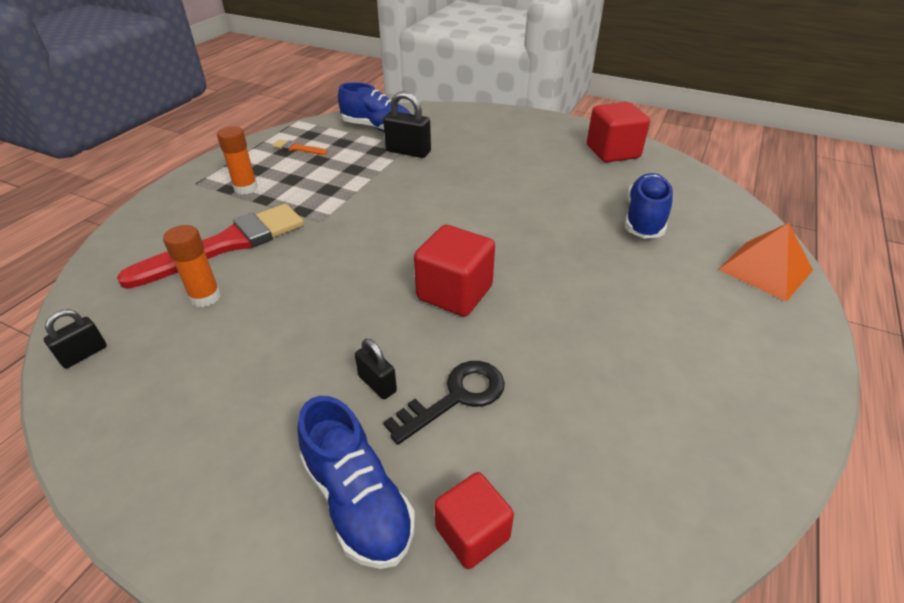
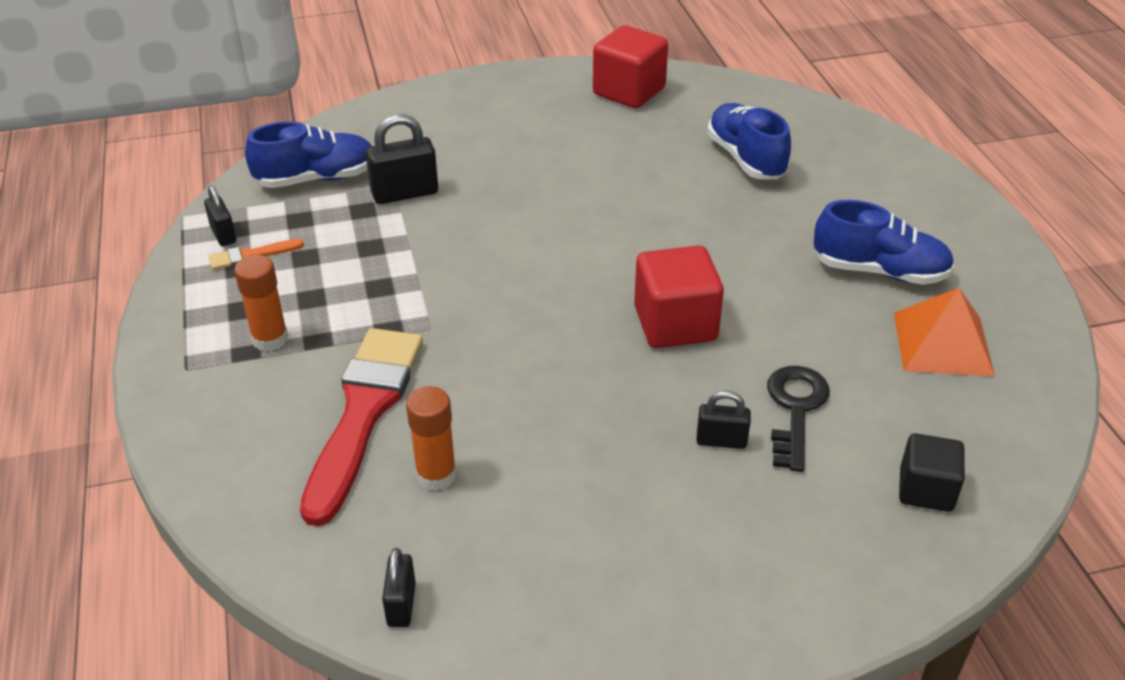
camera: 40 degrees left, 0 degrees up
(301, 135) = (223, 234): none -> black padlock
(357, 501) = (827, 528): blue shoe -> blue shoe (879, 271)
(472, 533) = (926, 490): red cube -> black cube
(765, 269) = (889, 161): orange pyramid -> orange pyramid (942, 343)

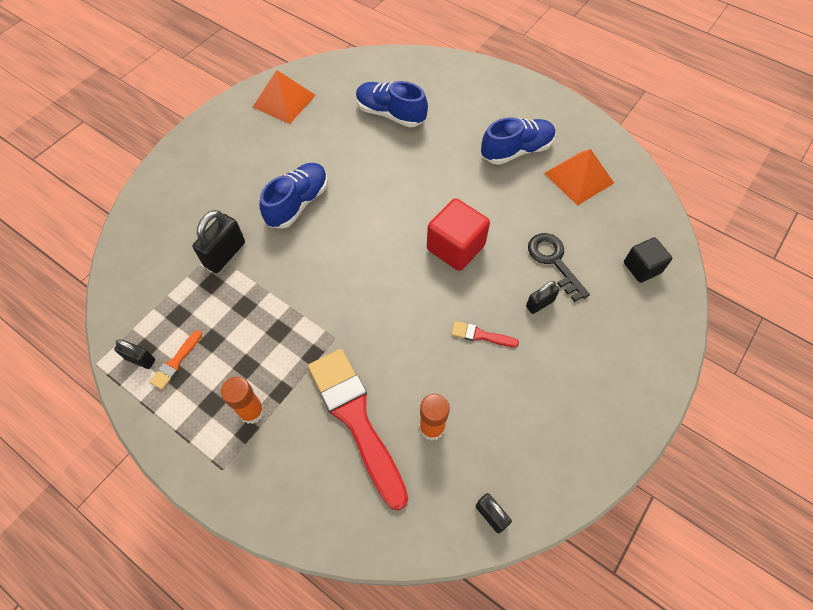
camera: 40 degrees left, 20 degrees up
(316, 179) = (157, 278): blue shoe -> blue shoe (298, 203)
(602, 426) = (480, 335): none -> red brush
(629, 91) = (284, 101): red cube -> orange pyramid

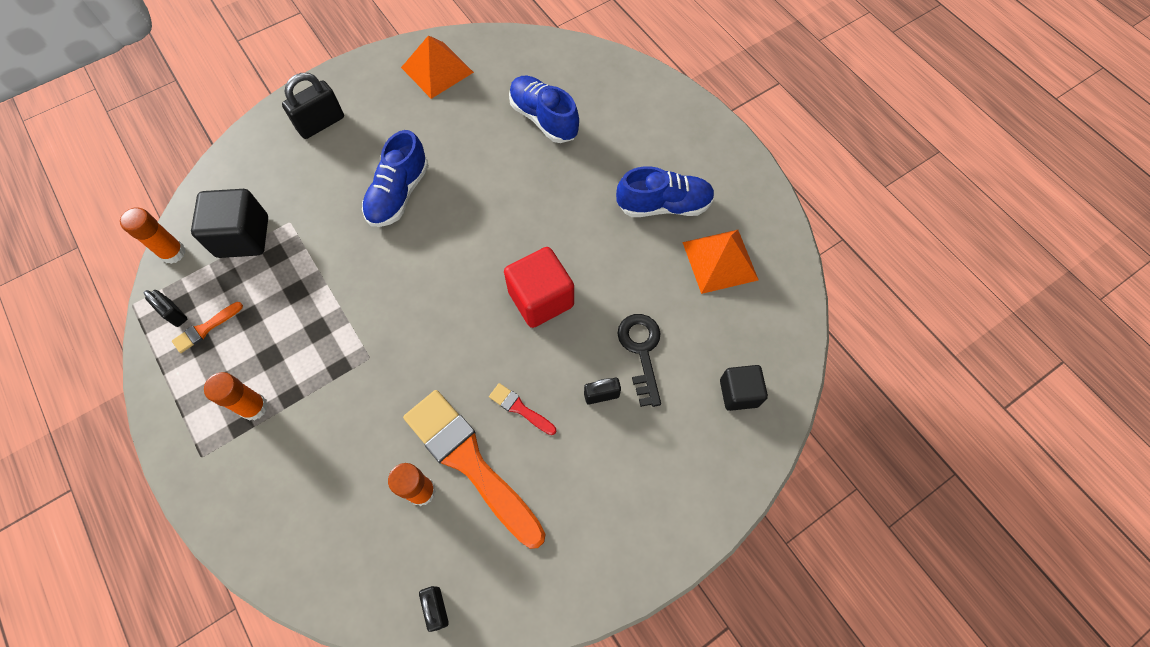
camera: 20 degrees right, 5 degrees up
(115, 309) = (173, 253): none -> orange glue stick
(175, 277) = (243, 237): none -> black cube
(225, 254) = (301, 228): black padlock -> black padlock (321, 123)
(298, 203) = (399, 194): blue shoe -> blue shoe turned 150 degrees clockwise
(355, 419) = (350, 453): red brush -> none
(460, 391) = (470, 462): none -> orange brush

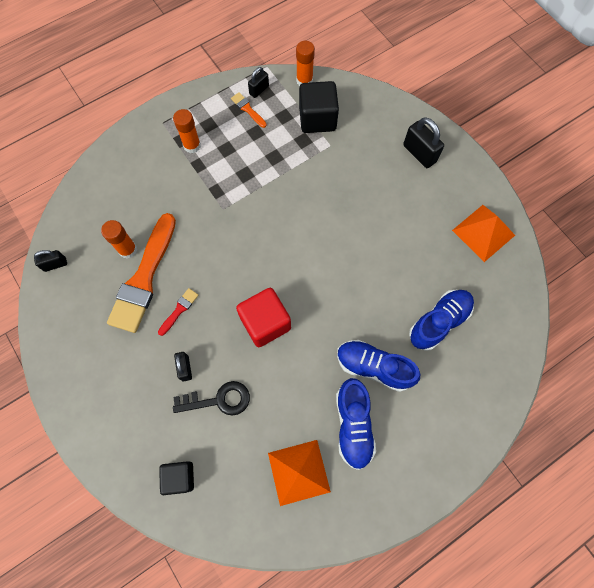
camera: 90 degrees right, 5 degrees up
(399, 194) = (356, 214): blue shoe -> blue shoe (374, 367)
(470, 462) = (144, 278): orange brush -> orange brush turned 150 degrees clockwise

